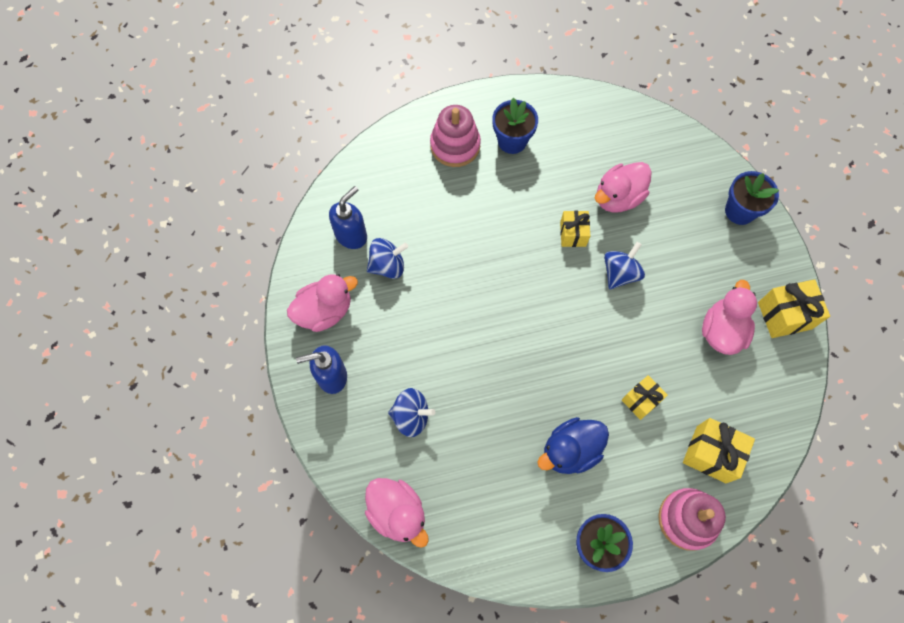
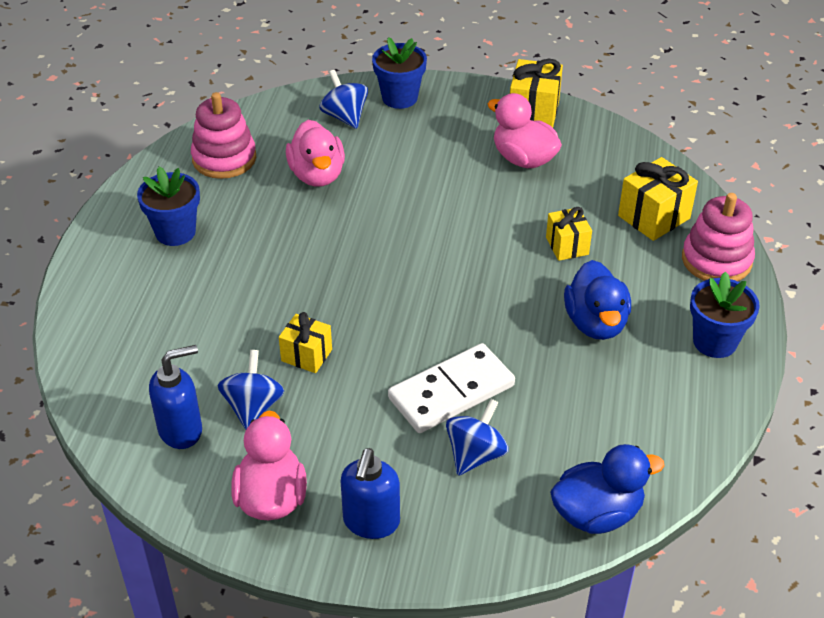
camera: 65 degrees left, 25 degrees down
(351, 235) = (181, 430): blue soap dispenser -> blue soap dispenser turned 90 degrees clockwise
(397, 513) = (597, 513): pink duck -> blue duck
(455, 145) = (137, 284): pink stacking toy -> pink stacking toy (224, 158)
(457, 379) = (451, 392): none -> white domino
(573, 234) = (335, 226): yellow gift -> yellow gift (306, 355)
(620, 273) = (409, 207): blue spinning top -> blue spinning top (345, 117)

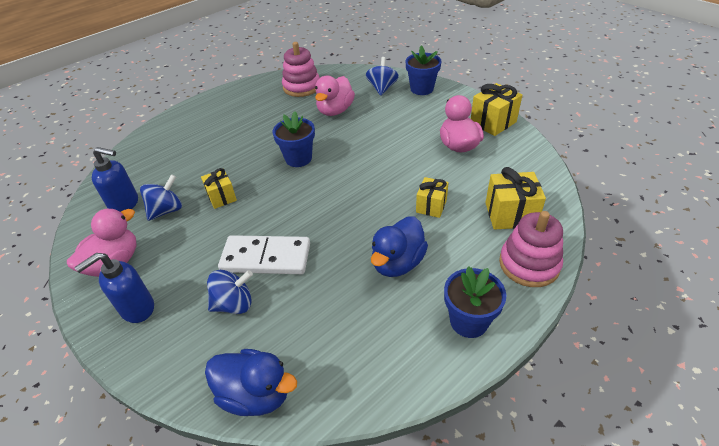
camera: 40 degrees right, 0 degrees up
(175, 232) = (240, 111): blue flower pot -> blue flower pot (298, 158)

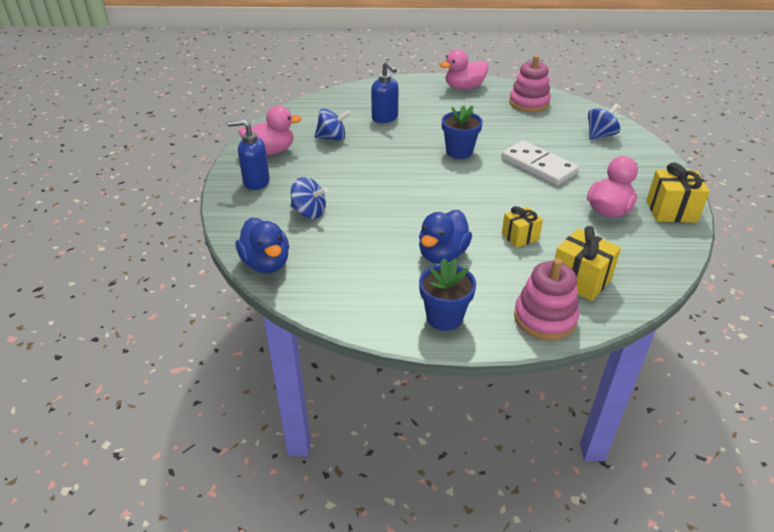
camera: 40 degrees right, 5 degrees down
(125, 204) = (312, 121): blue soap dispenser -> blue soap dispenser (385, 118)
(221, 197) = (375, 148): yellow gift -> none
(266, 258) = (359, 199): white domino -> white domino (538, 166)
(335, 111) = (533, 133): pink duck -> pink duck (464, 88)
(397, 263) = (442, 254): blue duck -> blue duck turned 45 degrees counterclockwise
(422, 89) = (638, 153): blue flower pot -> none

